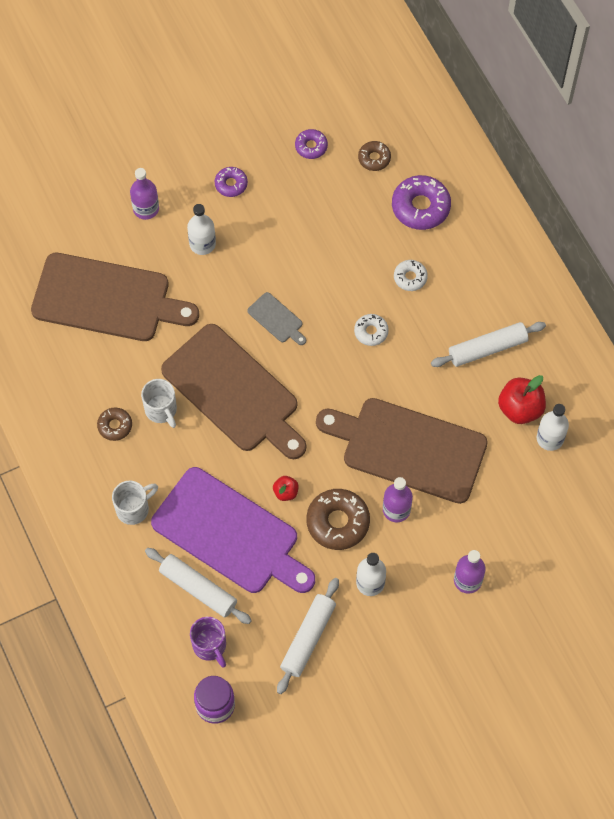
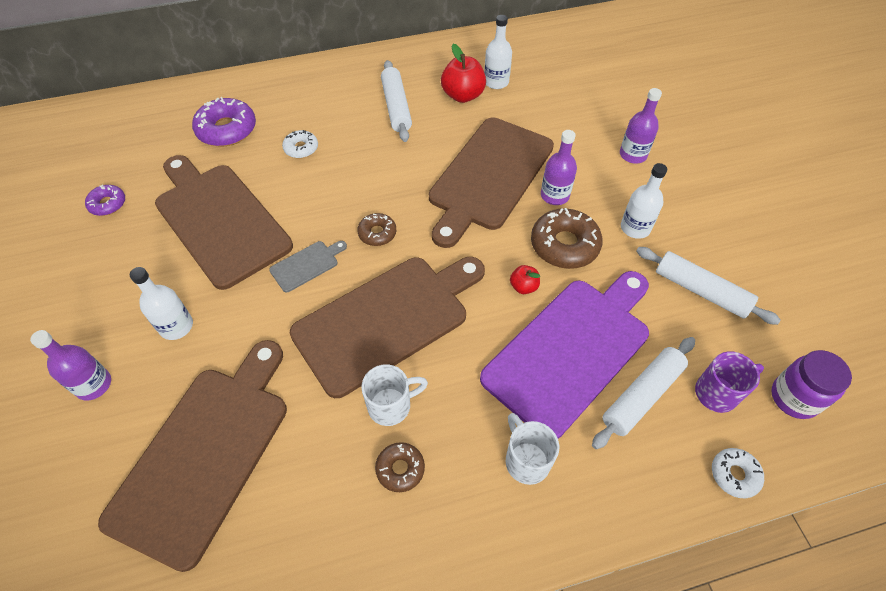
camera: 80 degrees left, 10 degrees down
(231, 184) = (111, 285): purple donut -> none
(310, 238) = (220, 220): none -> brown cutting board
(371, 332) = (351, 186): white donut -> white donut (734, 475)
(374, 158) = (153, 155): brown donut -> brown donut (377, 233)

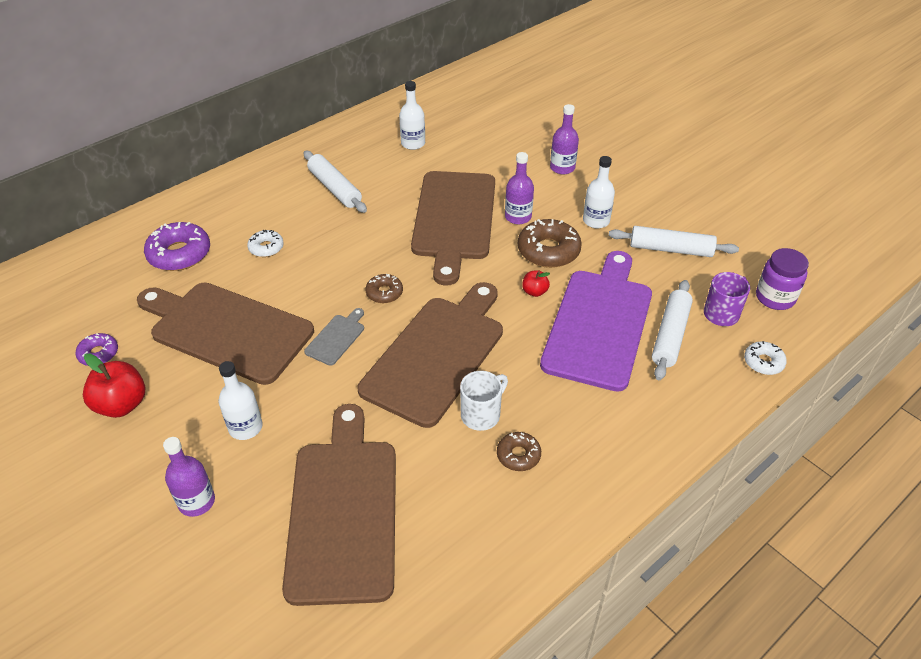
camera: 25 degrees left, 10 degrees down
(463, 95) = (390, 162): red apple -> red apple (122, 405)
(526, 460) = (612, 411): white mug -> none

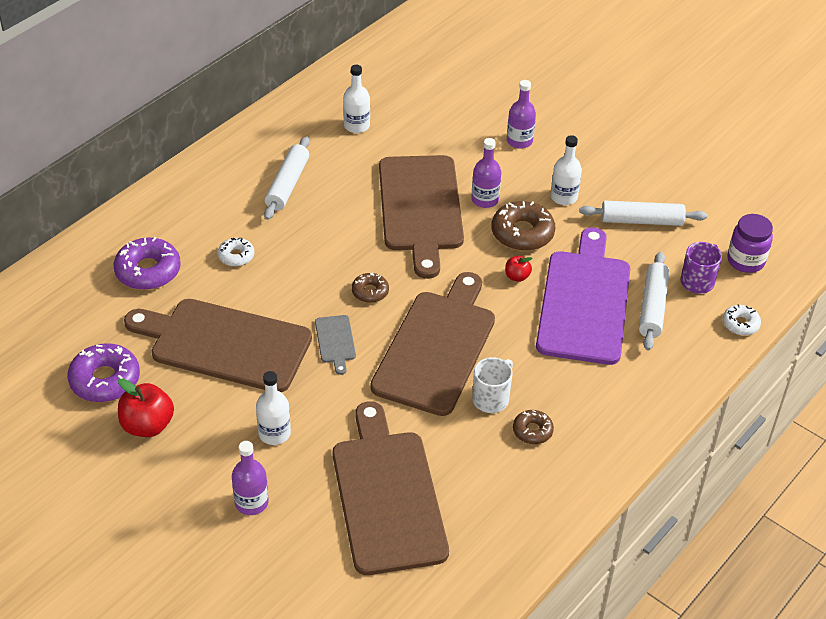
camera: 10 degrees left, 0 degrees up
(98, 354) = (105, 380): purple donut -> purple donut, size x1.78
(334, 188) = (287, 184): white rolling pin -> white rolling pin turned 60 degrees clockwise
(336, 338) = (335, 341): grey cutting board -> grey cutting board turned 150 degrees clockwise

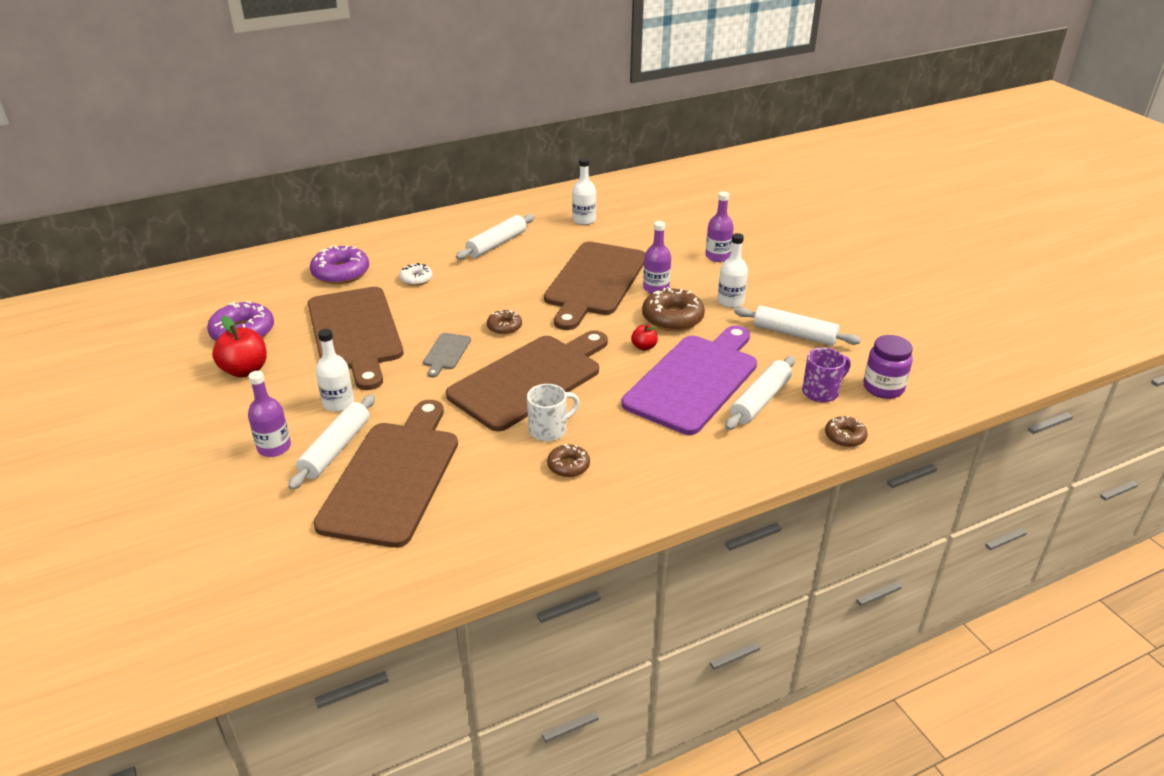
camera: 25 degrees right, 10 degrees down
(225, 344) = (355, 333): brown cutting board -> brown cutting board turned 150 degrees counterclockwise
(311, 484) = (336, 449): none -> white rolling pin
(740, 324) = (845, 436): white donut -> brown donut

